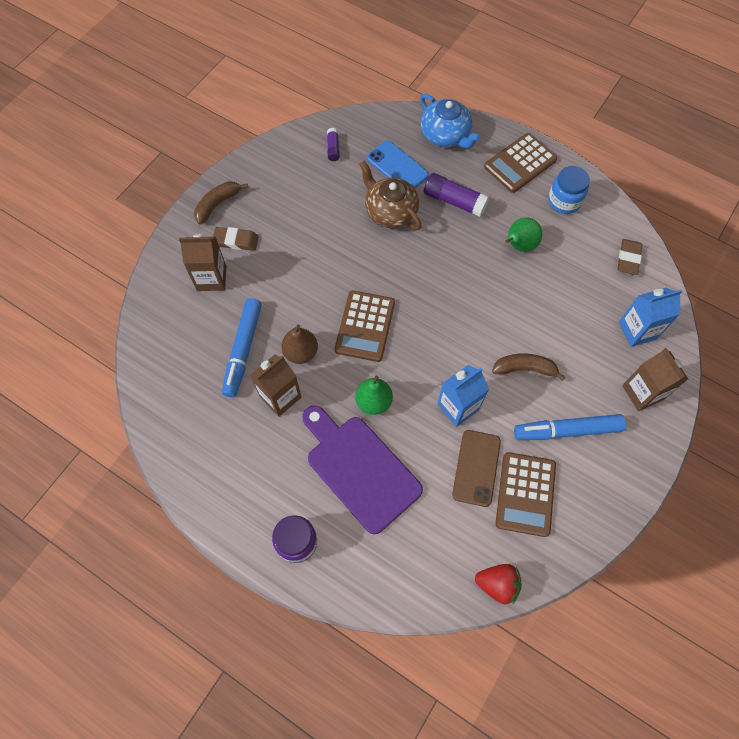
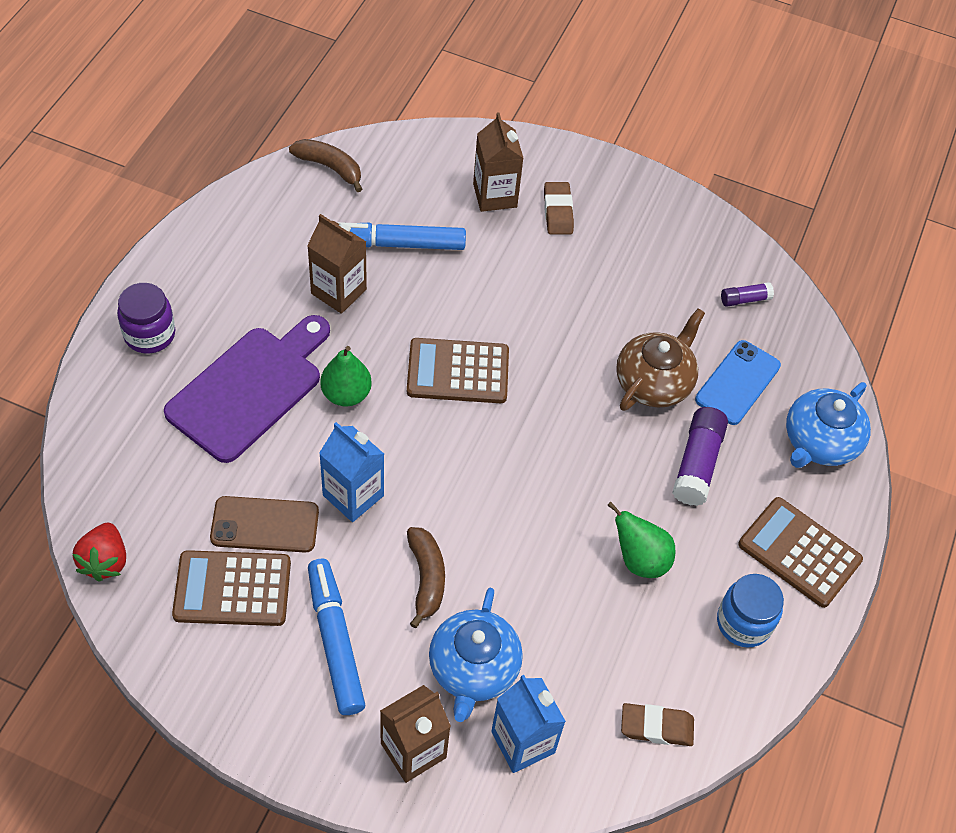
camera: 75 degrees right, 10 degrees down
(217, 204) = (610, 183): brown banana -> brown banana (330, 167)
(301, 352) = (405, 305): brown pear -> none
(589, 350) = (473, 669): none -> blue teapot

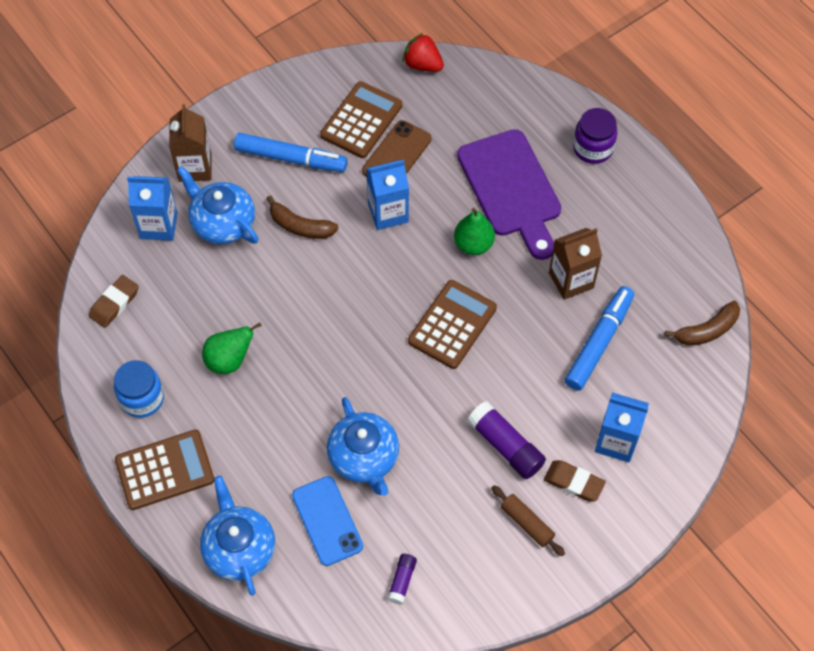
camera: 125 degrees right, 5 degrees up
(495, 195) = (616, 441): brown carton -> blue carton
(622, 231) = (526, 523): none -> brown rolling pin
(654, 382) = (364, 457): brown teapot -> blue teapot
(697, 463) = (277, 445): purple glue stick -> purple glue stick (505, 446)

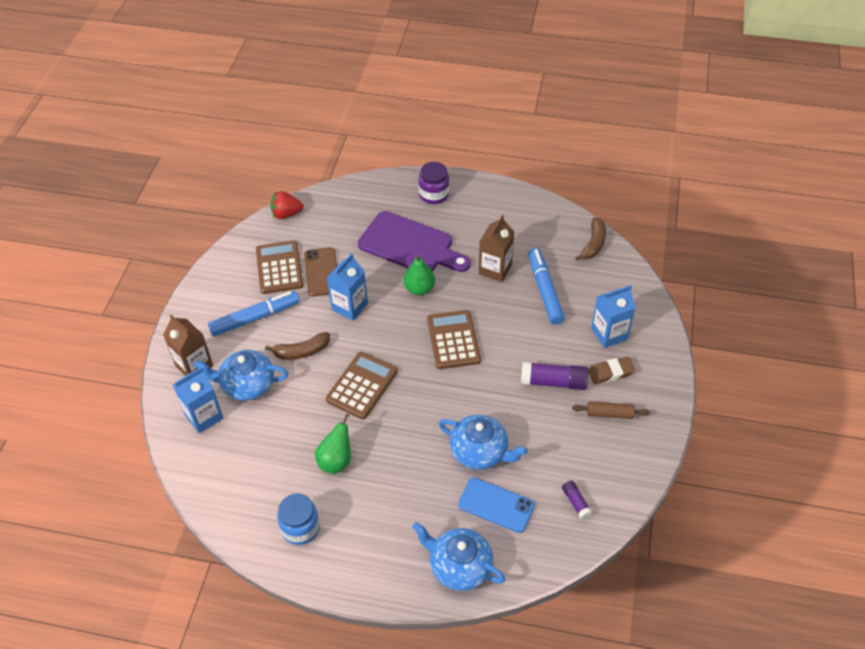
camera: 40 degrees left, 10 degrees down
(114, 303) = (220, 485): brown eraser -> none
(165, 470) = (361, 559): brown calculator -> brown calculator (362, 386)

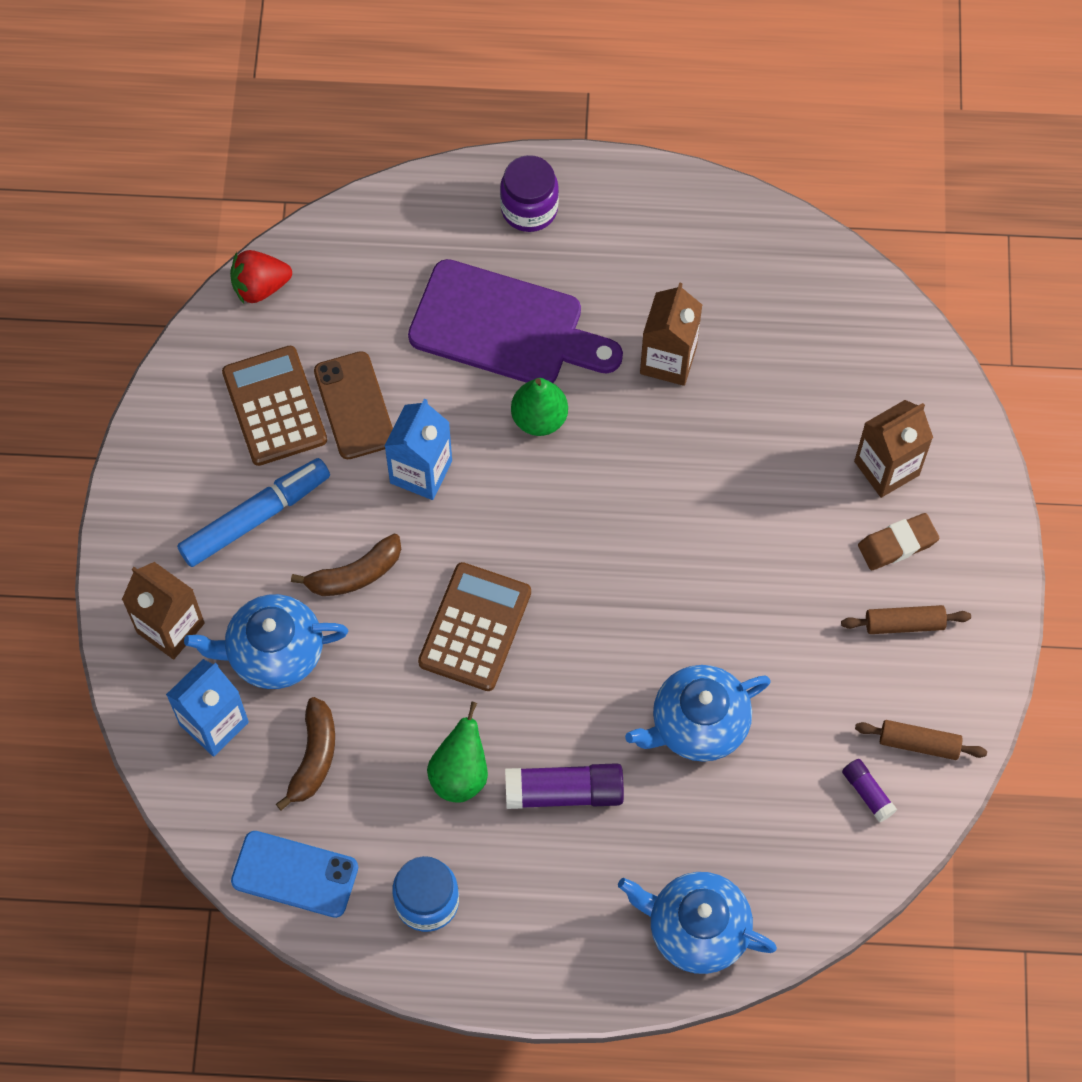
camera: 10 degrees left, 15 degrees up
(453, 340) = (617, 516): brown calculator -> none
(480, 451) = (698, 724): blue teapot -> blue teapot turned 135 degrees clockwise
(496, 505) = (739, 816): blue phone -> blue phone (295, 874)
(544, 290) = (763, 393): blue marker -> none
(553, 382) = (802, 576): purple glue stick -> purple glue stick (564, 792)
(593, 244) = (838, 283): brown banana -> brown banana (314, 757)
(609, 334) = (886, 468): blue carton -> brown carton
(610, 479) = (919, 743): none -> brown rolling pin

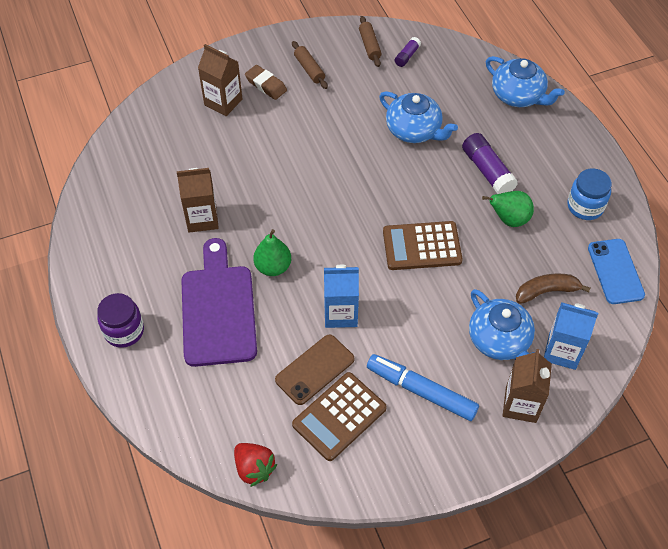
camera: 115 degrees left, 10 degrees down
(355, 574) = (426, 319): brown banana -> none
(696, 929) = (518, 95): blue teapot -> blue teapot turned 45 degrees counterclockwise

